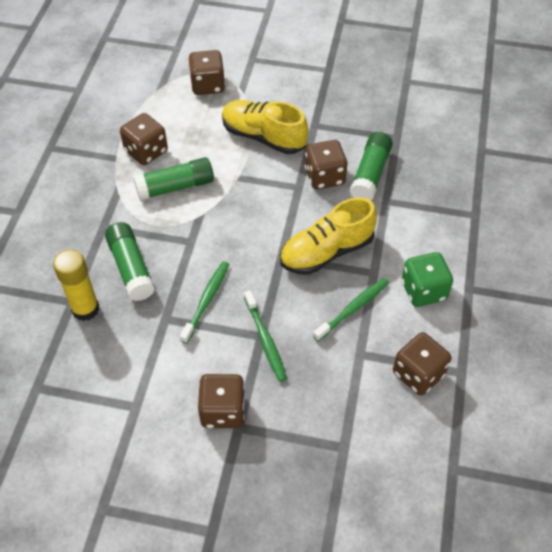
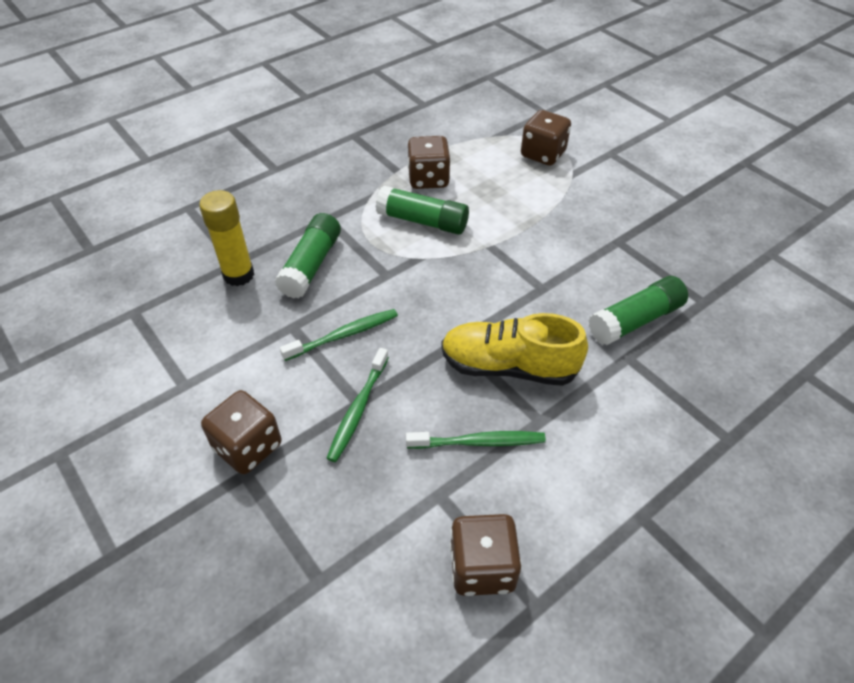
camera: 40 degrees right, 5 degrees down
(263, 137) = (552, 224): yellow shoe -> none
(324, 177) = (580, 294): brown dice -> none
(423, 290) = (580, 479): green dice -> none

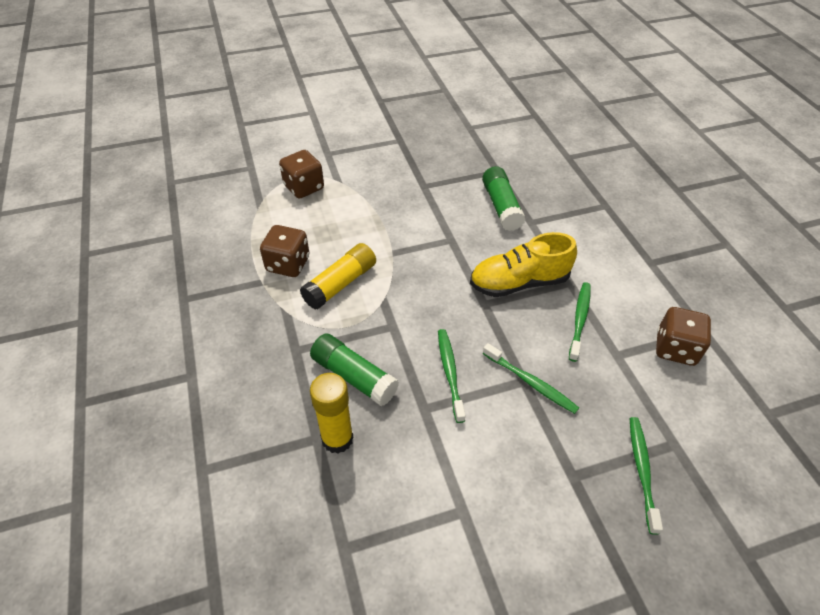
camera: 70 degrees left, 0 degrees up
(248, 447) = (547, 469): brown dice -> none
(269, 545) = (642, 471): none -> green toothbrush
(423, 221) = (340, 284): green glue stick -> yellow glue stick
(508, 366) = (519, 283): yellow shoe -> yellow shoe turned 45 degrees clockwise

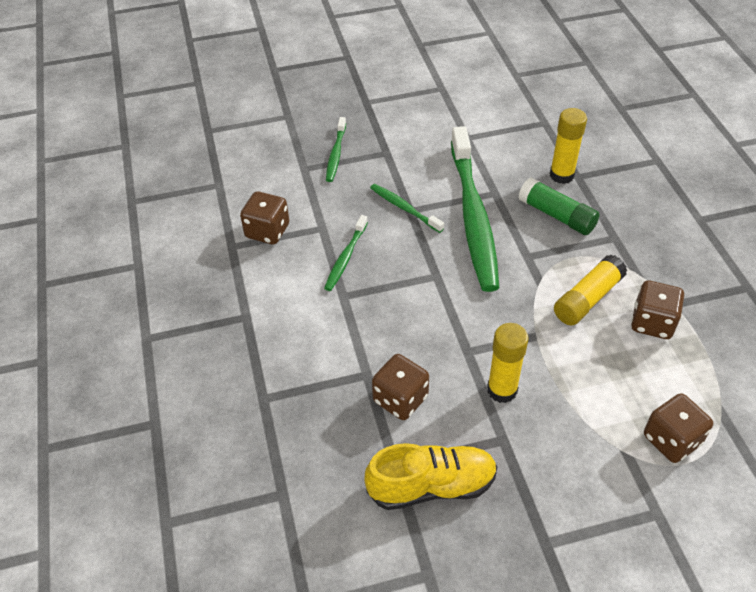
camera: 175 degrees left, 0 degrees up
(423, 213) = (502, 390): none -> yellow glue stick
(450, 373) = (473, 216): green toothbrush -> green toothbrush, size x2.24
(501, 206) = (400, 399): green glue stick -> brown dice
(519, 283) = (397, 296): yellow shoe -> yellow shoe (431, 486)

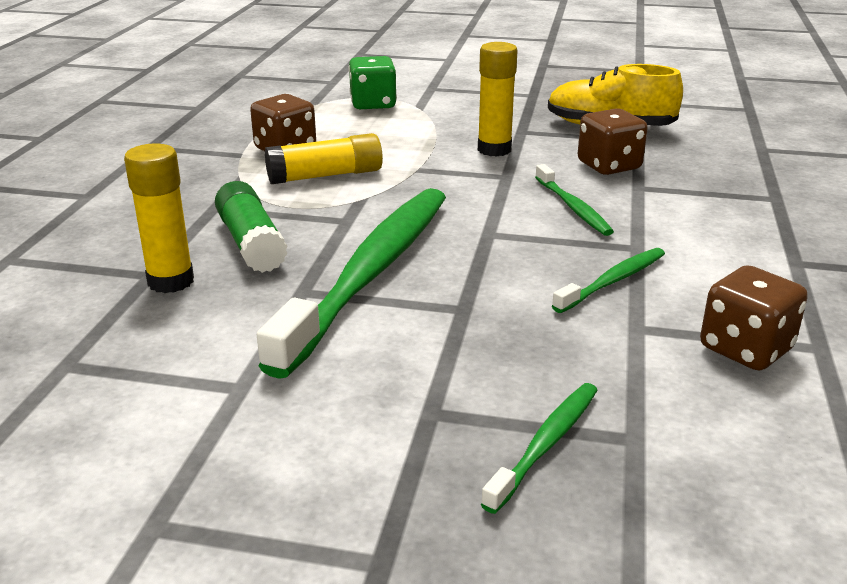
camera: 155 degrees left, 20 degrees down
(404, 208) = (471, 312): green toothbrush -> green toothbrush (573, 207)
(671, 440) = (373, 104): brown dice -> green dice

